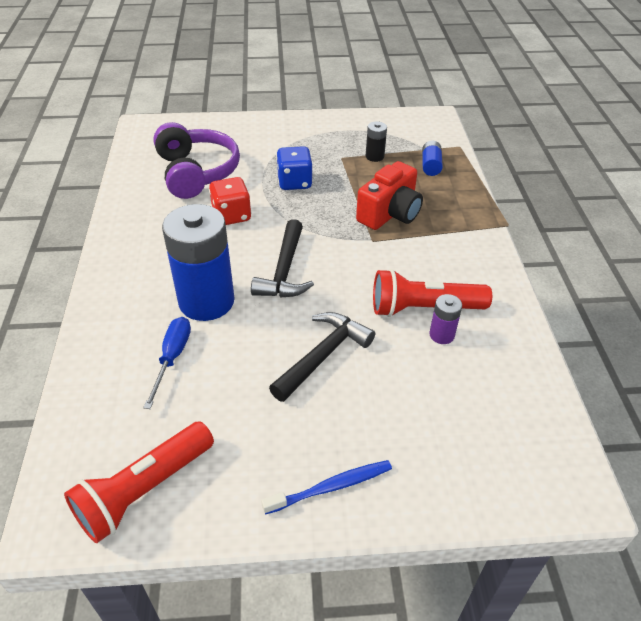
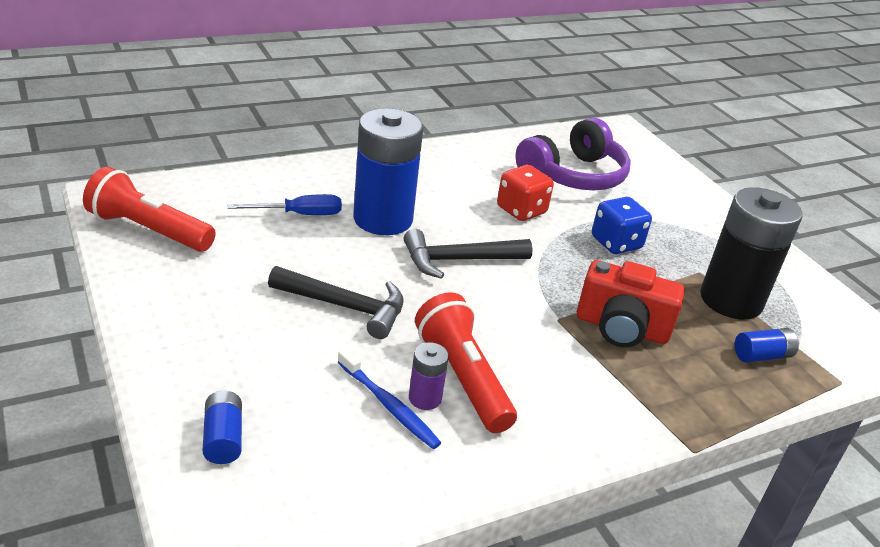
camera: 65 degrees right, 10 degrees down
(330, 487) = (175, 337): blue toothbrush -> blue toothbrush (388, 405)
(374, 156) = (731, 300): black battery -> black battery, size x2.30
(467, 470) = (223, 438): none -> blue battery

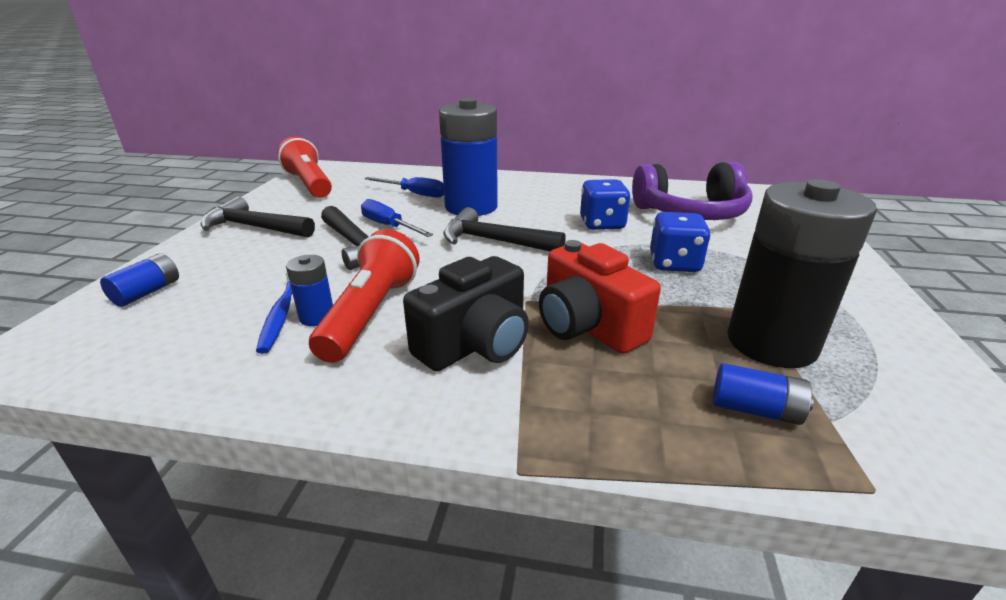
camera: 40 degrees right, 5 degrees down
(193, 318) = (254, 227): none -> black hammer
(338, 271) = (389, 226): none -> blue screwdriver
(425, 398) = (317, 317): purple battery -> blue battery
(521, 210) = (602, 224): red dice -> blue dice
(570, 374) = (475, 344): none -> black camera

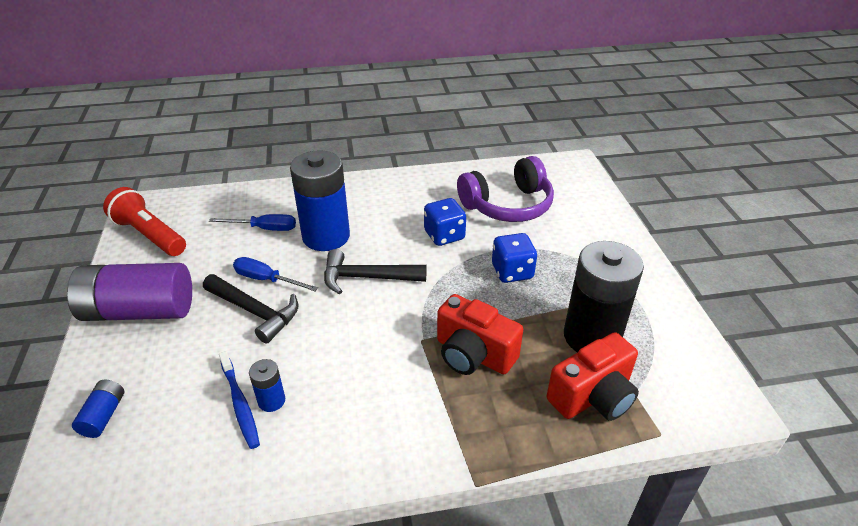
camera: 20 degrees left, 10 degrees up
(254, 227) = (139, 311): black hammer -> purple battery
(370, 314) = (312, 386): red flashlight -> none
(475, 344) = (404, 393): black camera -> none
(755, 409) = (593, 396): blue battery -> red camera

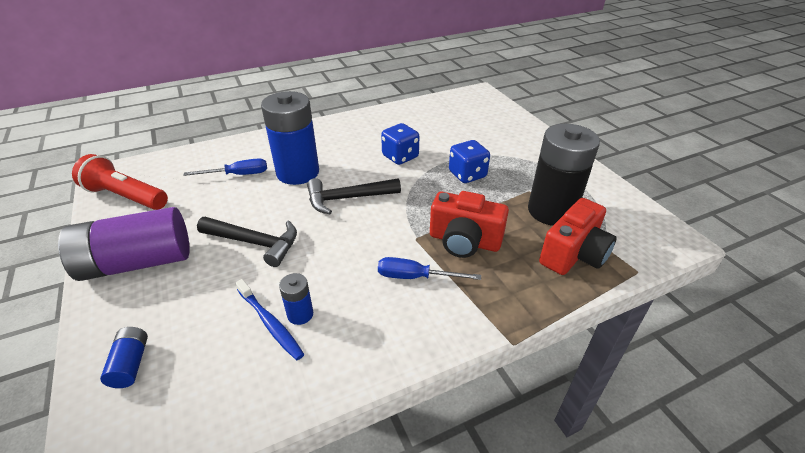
camera: 15 degrees left, 0 degrees up
(266, 279) = (256, 215): blue screwdriver -> blue screwdriver (415, 277)
(507, 205) = (441, 128): purple headphones -> none

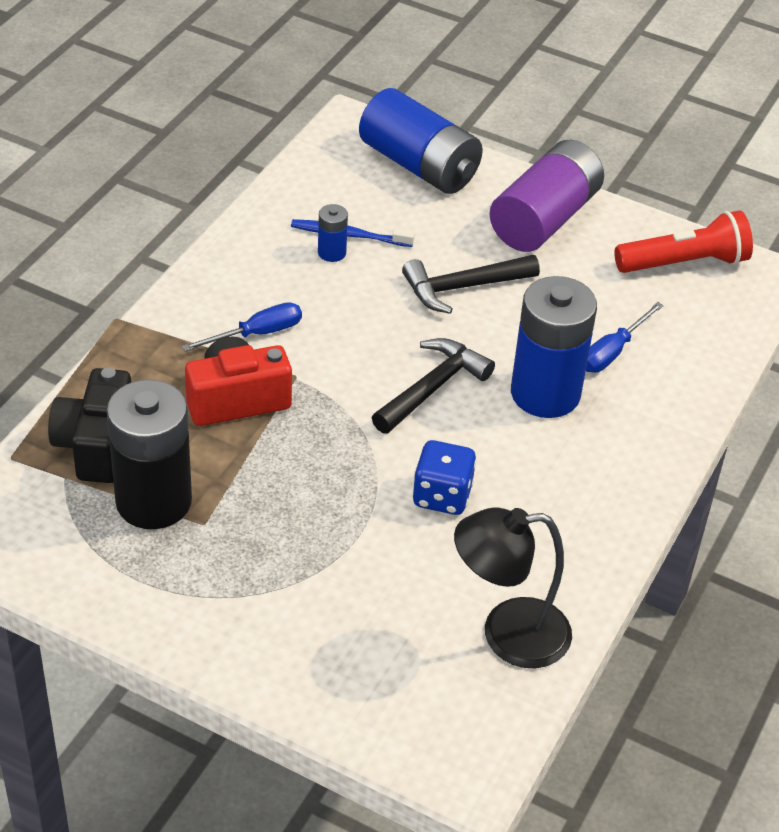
camera: 140 degrees right, 5 degrees up
(130, 364) = (419, 165): blue battery -> blue battery, size x2.30
(427, 113) = (507, 634): none -> black lamp
(467, 174) = (313, 511): blue dice -> none
(573, 254) = (96, 445): red camera -> black camera

